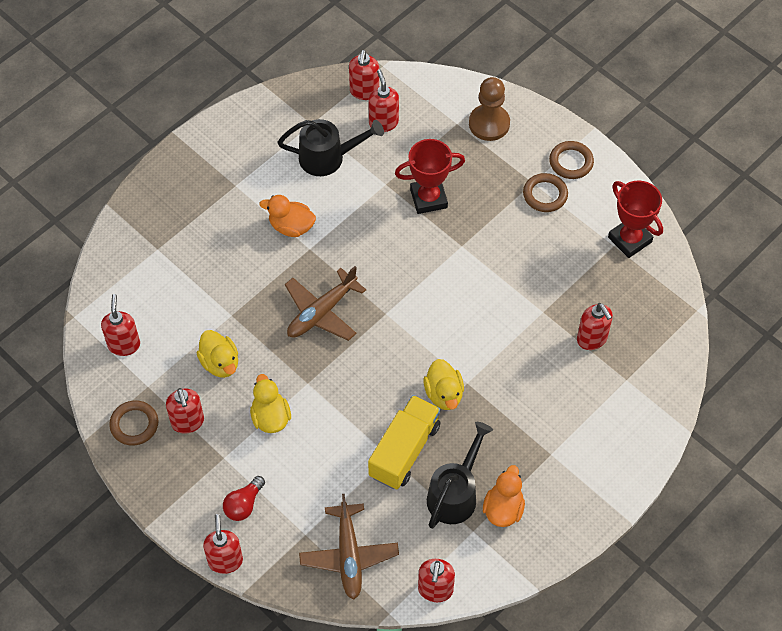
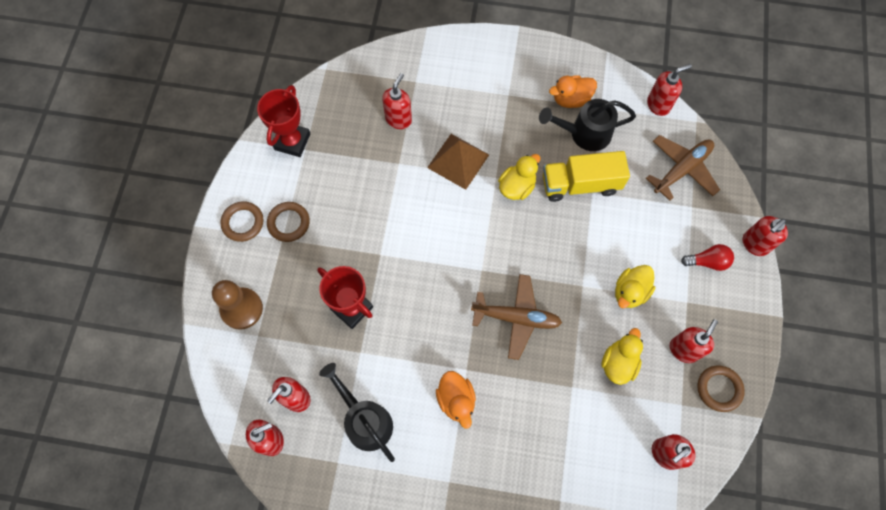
camera: 125 degrees left, 10 degrees up
(508, 362) = (458, 161): none -> brown pyramid

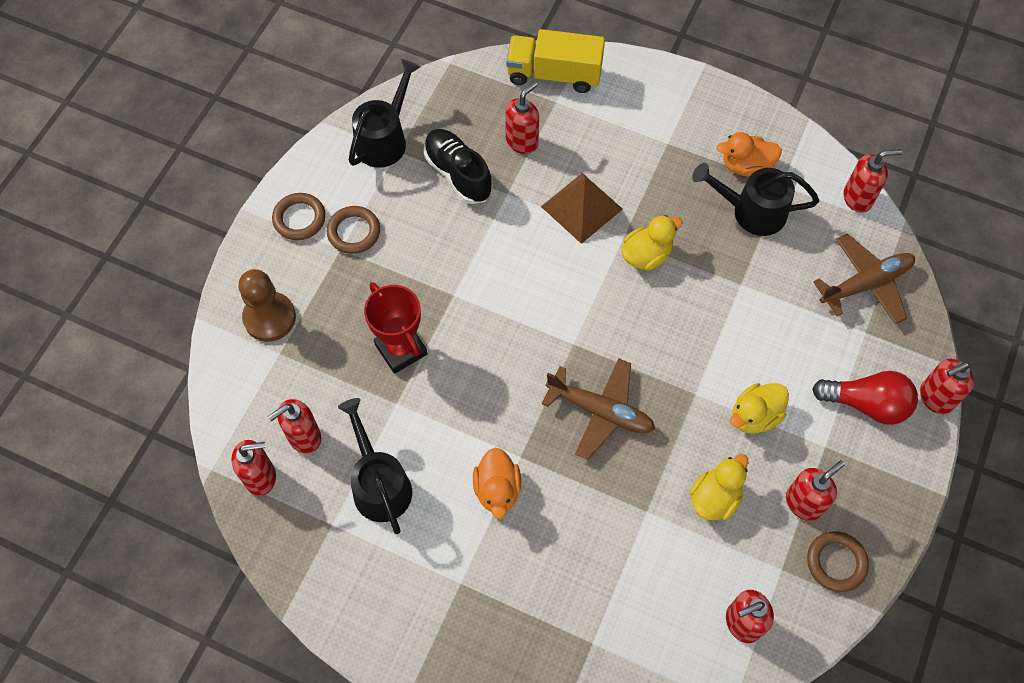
camera: 15 degrees right, 5 degrees down
(292, 141) = (385, 138): red trophy -> black watering can
(356, 156) = (458, 174): none -> black shoe
(580, 184) = (728, 271): yellow truck -> yellow truck (554, 74)
(707, 261) = (866, 404): red light bulb -> red light bulb, size x1.52

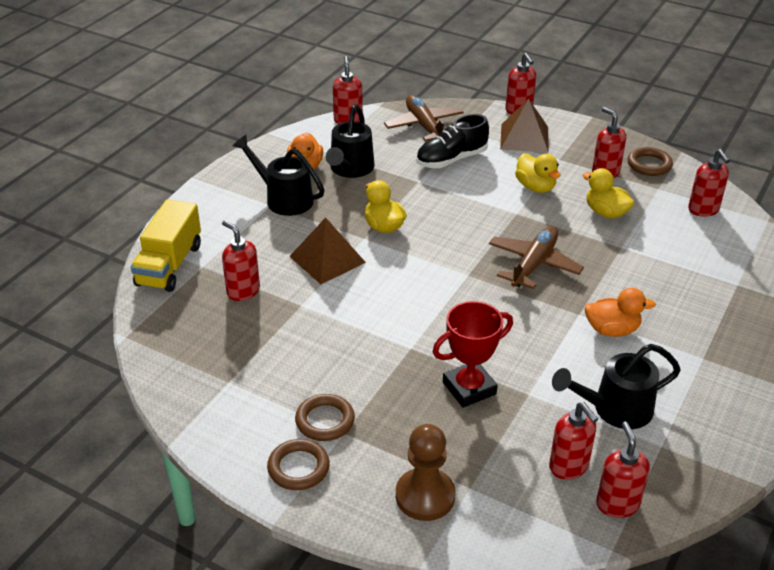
camera: 85 degrees left, 25 degrees down
(385, 138) = (209, 391): black watering can -> black watering can (283, 198)
(458, 174) = (269, 337): black shoe -> black shoe (451, 159)
(866, 404) = (524, 138): red light bulb -> brown pyramid

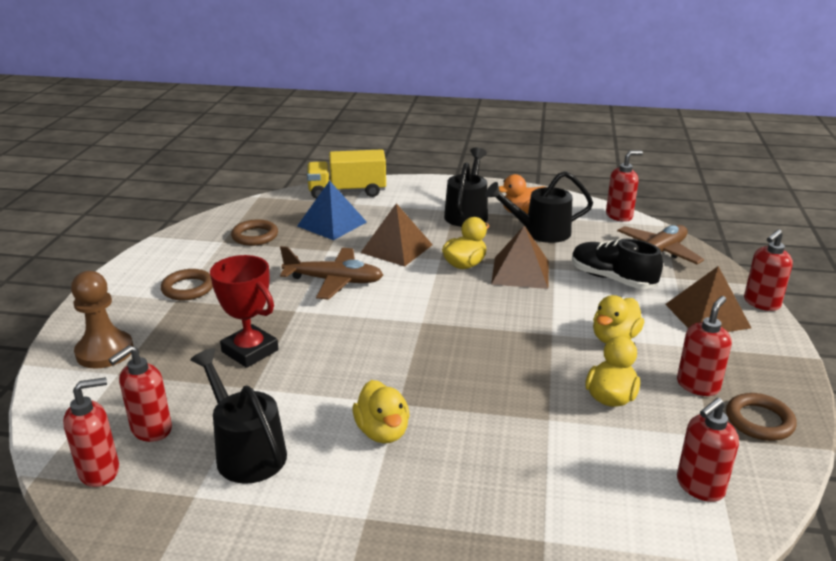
camera: 70 degrees right, 10 degrees down
(243, 291) = (332, 224): red soap dispenser -> blue pyramid
(298, 468) = (132, 288): brown ring -> brown ring (255, 236)
(415, 200) = (520, 272): none -> brown pyramid
(533, 264) = (467, 359): brown plane -> brown plane (334, 281)
(612, 330) = (382, 431): orange duck -> yellow duck

